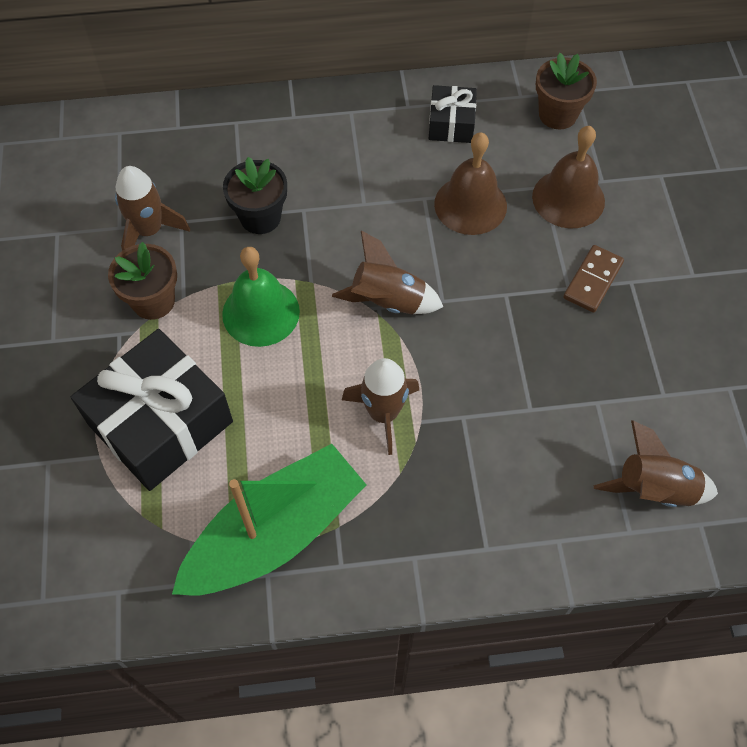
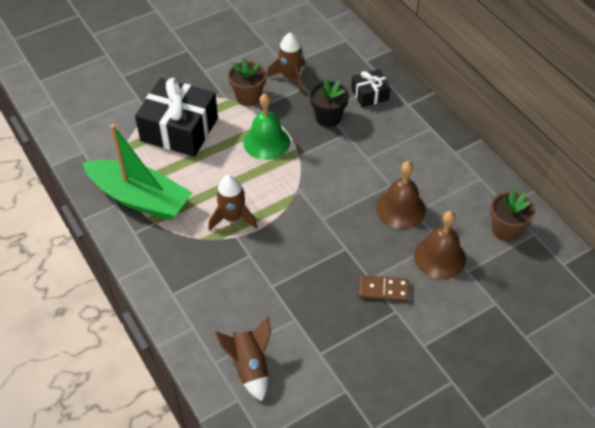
camera: 65 degrees right, 10 degrees down
(388, 301) = (307, 193): brown rocket -> none
(451, 124) = (457, 178): black gift -> black gift (370, 94)

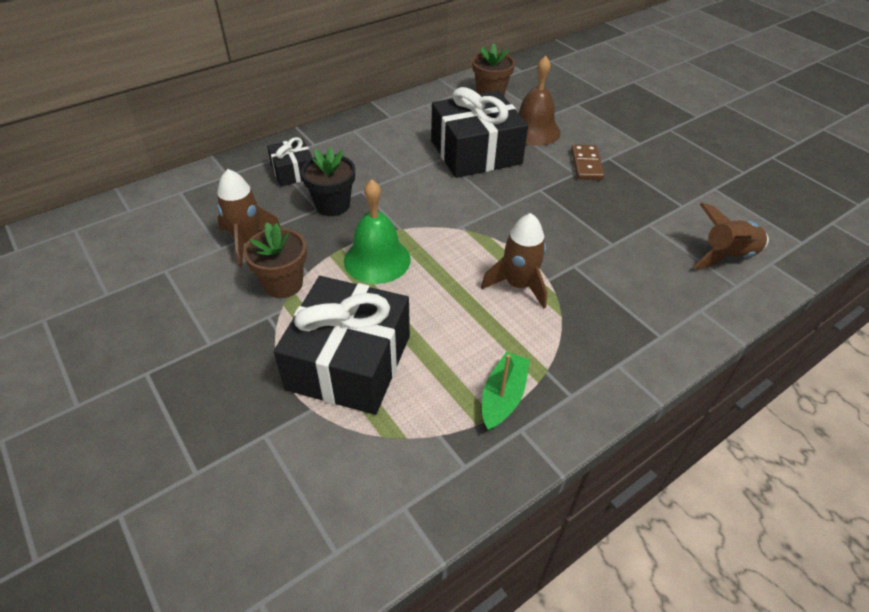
camera: 95 degrees left, 5 degrees down
(140, 198) = (503, 397): green boat -> green boat, size x0.48
(400, 208) = (476, 152): brown bell -> black gift

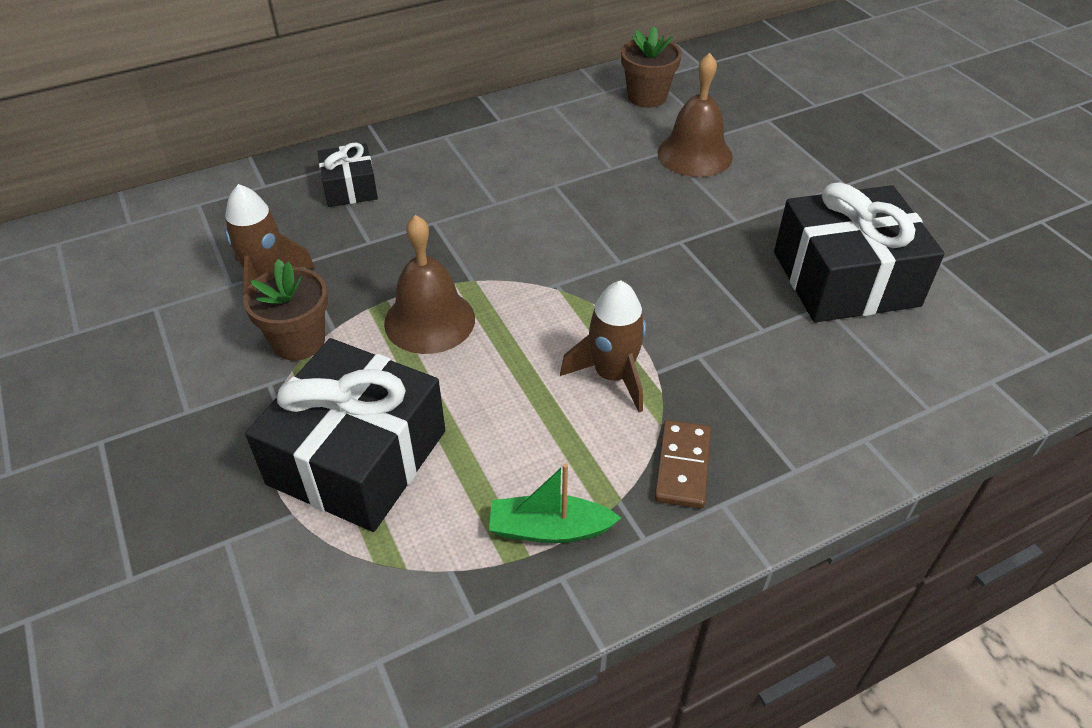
camera: 10 degrees right, 0 degrees up
(332, 205) = (390, 239): black flower pot -> none
(377, 260) = (429, 320): green bell -> brown bell
(476, 152) = (604, 180): black gift -> black gift (845, 278)
(503, 397) = (549, 529): green boat -> green boat turned 120 degrees counterclockwise
(586, 164) = (757, 210): brown domino -> brown domino (682, 466)
(726, 256) = (927, 363): brown rocket -> none

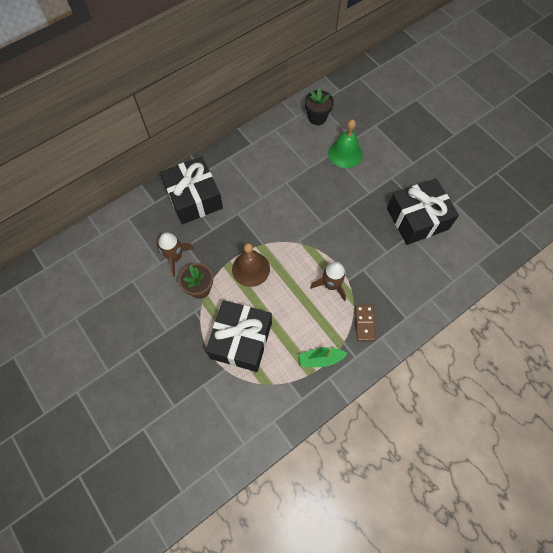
camera: 10 degrees left, 20 degrees up
(350, 188) = (194, 198): black gift -> black gift, size x1.95
(647, 97) = (317, 117): brown flower pot -> black flower pot
(694, 154) = (345, 153): brown bell -> green bell

